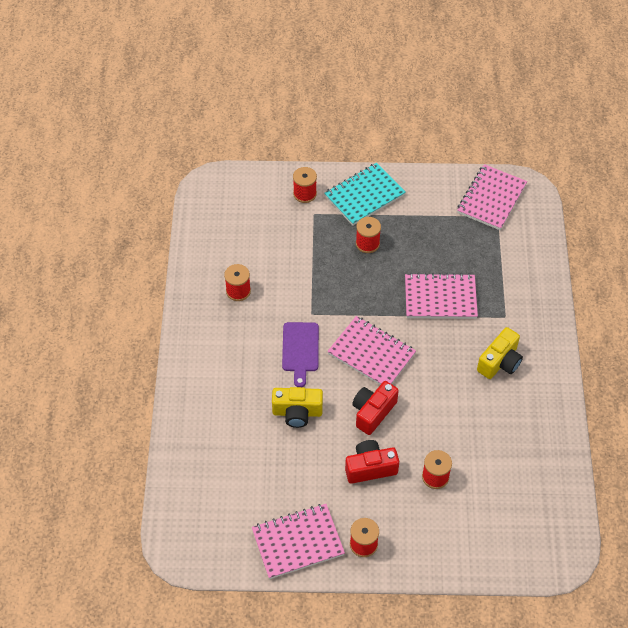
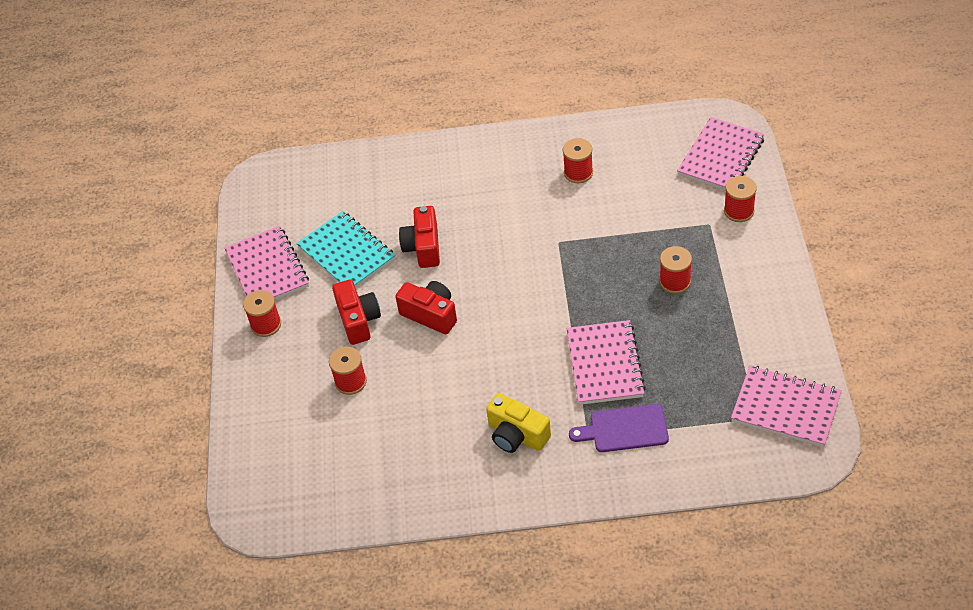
camera: 90 degrees right, 5 degrees down
(297, 412) = (423, 247): yellow camera -> red camera
(300, 350) = (506, 238): purple cutting board -> purple cutting board (624, 429)
(364, 196) = (752, 270): turquoise notebook -> turquoise notebook (346, 253)
(371, 354) = (510, 304): pink notebook -> pink notebook (721, 157)

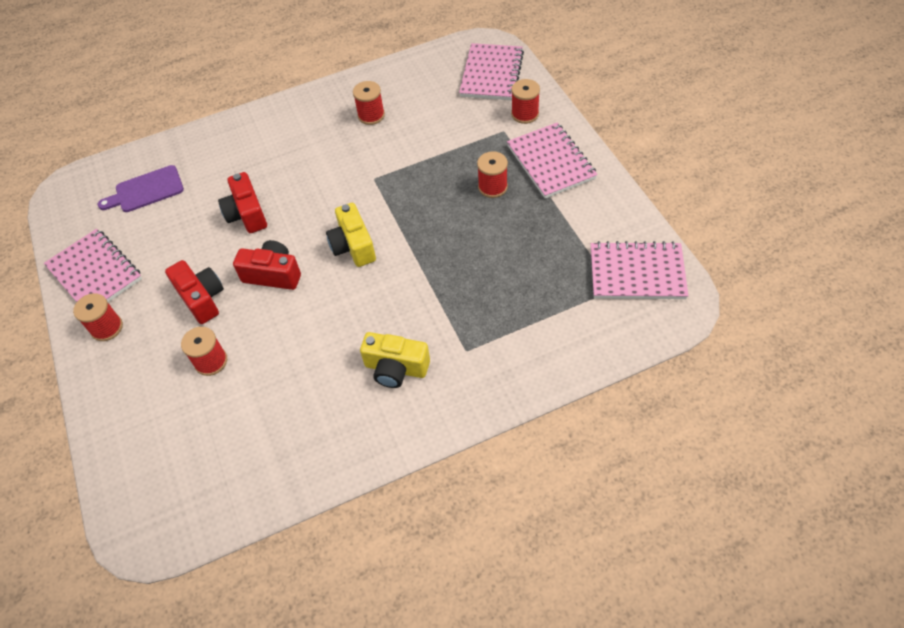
camera: 20 degrees left, 5 degrees up
(346, 253) = (172, 238): turquoise notebook -> none
(515, 306) = (353, 246): none -> yellow camera
(605, 364) = (456, 277): pink notebook -> pink notebook (551, 162)
(624, 429) = (498, 333): purple cutting board -> purple cutting board (146, 190)

